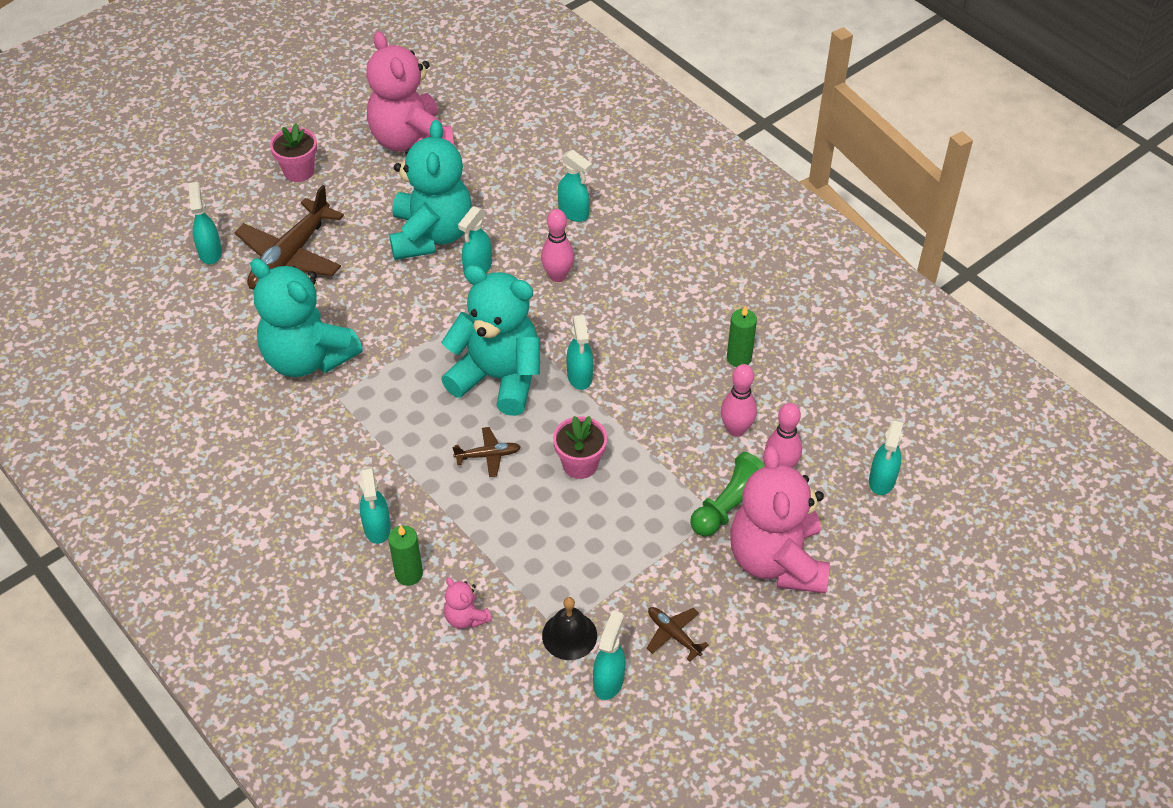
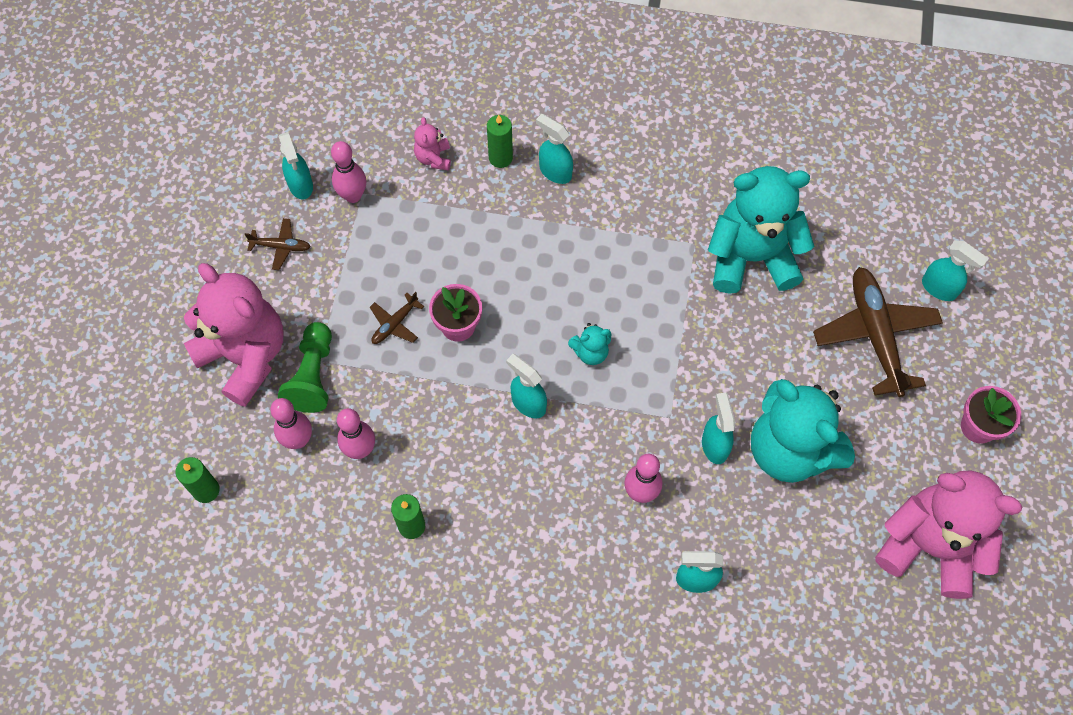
camera: 140 degrees right, 15 degrees up
(466, 617) = (433, 158): pink teddy bear -> pink teddy bear turned 105 degrees counterclockwise
(488, 455) = (533, 281): brown plane -> brown plane (395, 324)
(498, 378) = (590, 352): turquoise teddy bear -> turquoise teddy bear, size x0.42
(569, 635) = (353, 195): black bell -> pink bowling pin
(882, 481) = (206, 490): turquoise spray bottle -> green candle

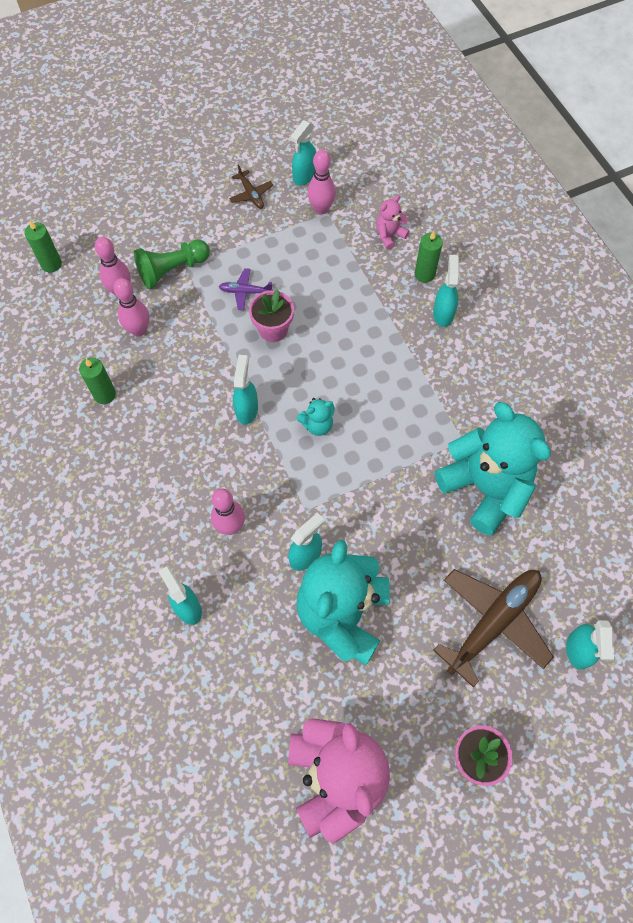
camera: 55 degrees right, 0 degrees up
(245, 356) = (158, 225): pink teddy bear -> none
(395, 324) = (245, 292): brown plane -> purple plane
(590, 352) = (317, 425): turquoise teddy bear -> turquoise teddy bear turned 60 degrees counterclockwise

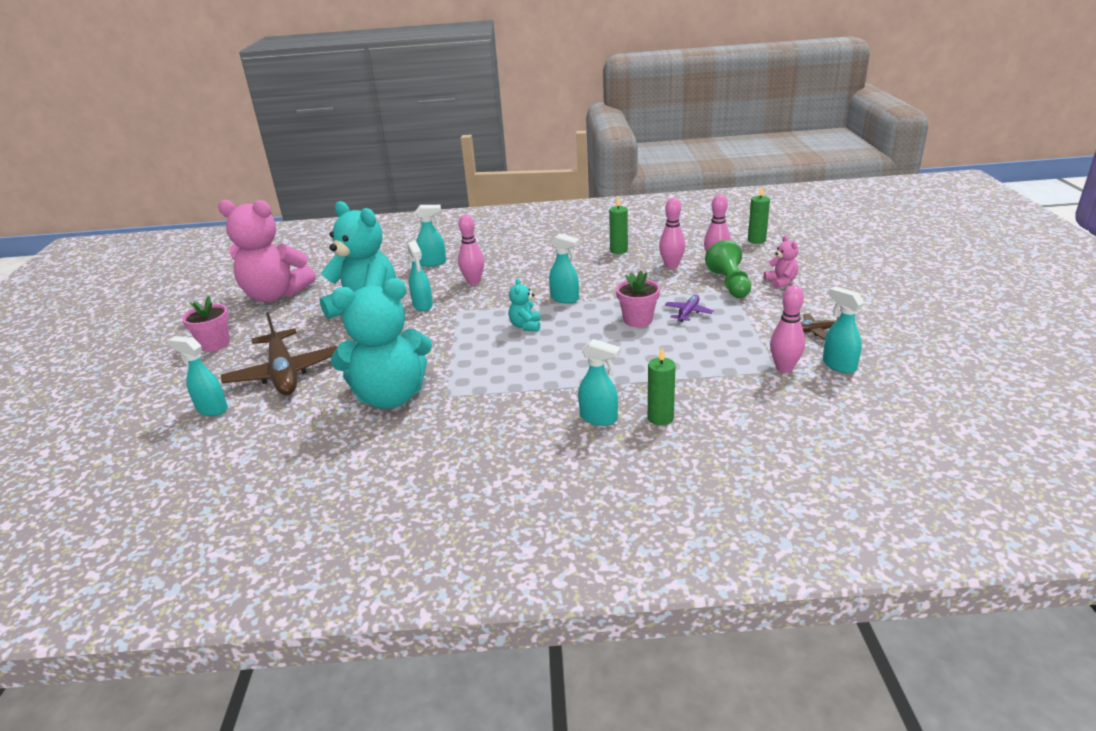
camera: 115 degrees right, 35 degrees down
(389, 235) = (728, 405): pink teddy bear -> pink teddy bear (781, 282)

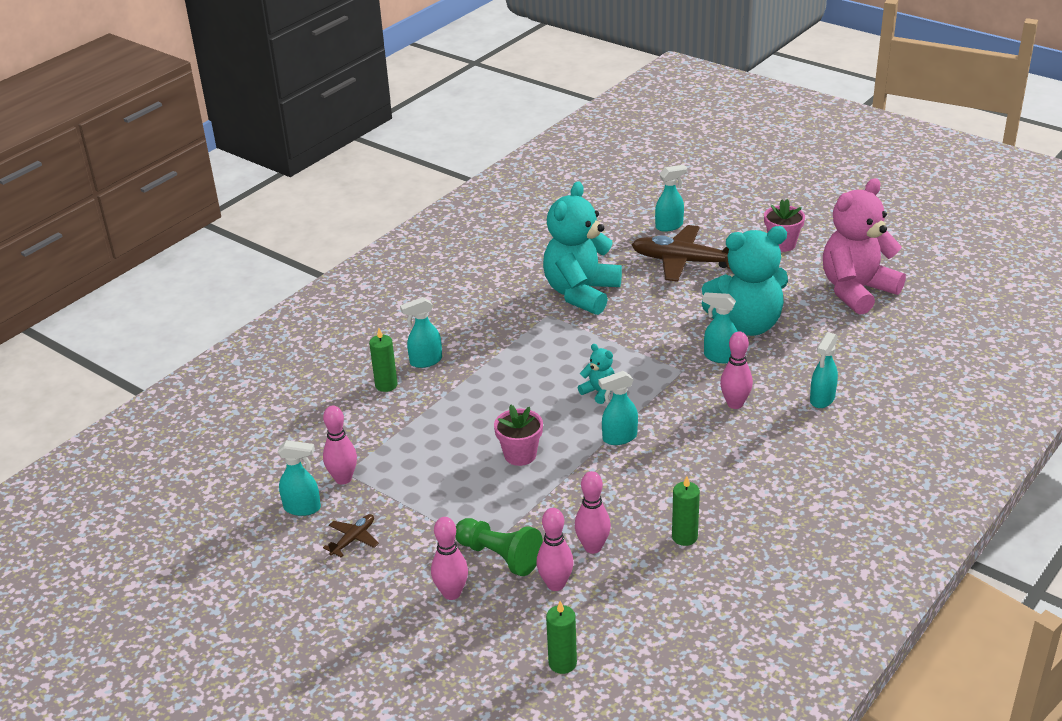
camera: 130 degrees right, 5 degrees up
(688, 313) = (489, 490): purple plane -> none
(781, 282) = (451, 593): pink teddy bear -> pink bowling pin

